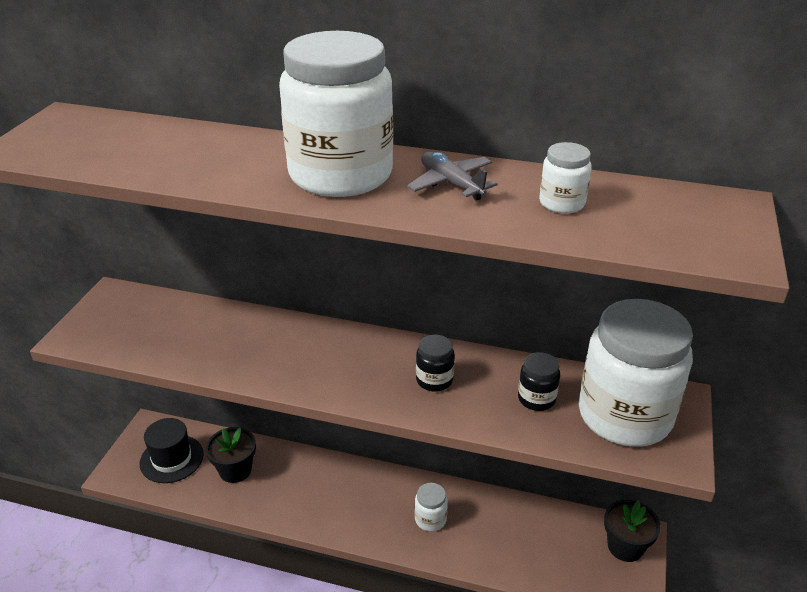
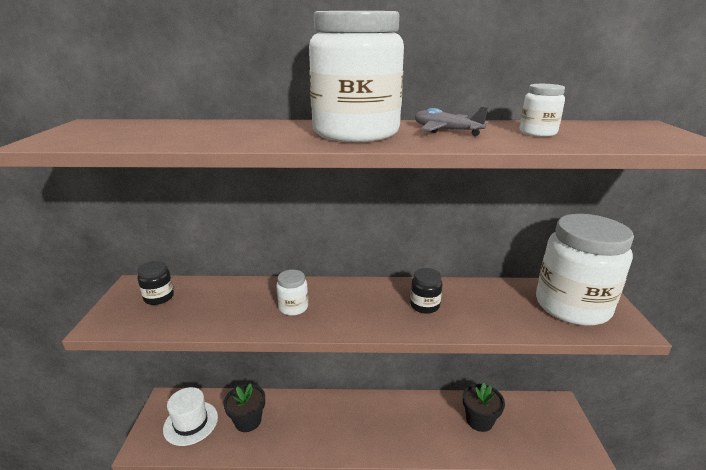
camera: 15 degrees left, 10 degrees down
(171, 459) = (191, 423): black hat -> white hat
(430, 519) = (414, 426): white jar -> white jar (293, 307)
(536, 399) = (505, 305): black jar -> black jar (159, 297)
(625, 546) = (556, 414): black flower pot -> black flower pot (479, 420)

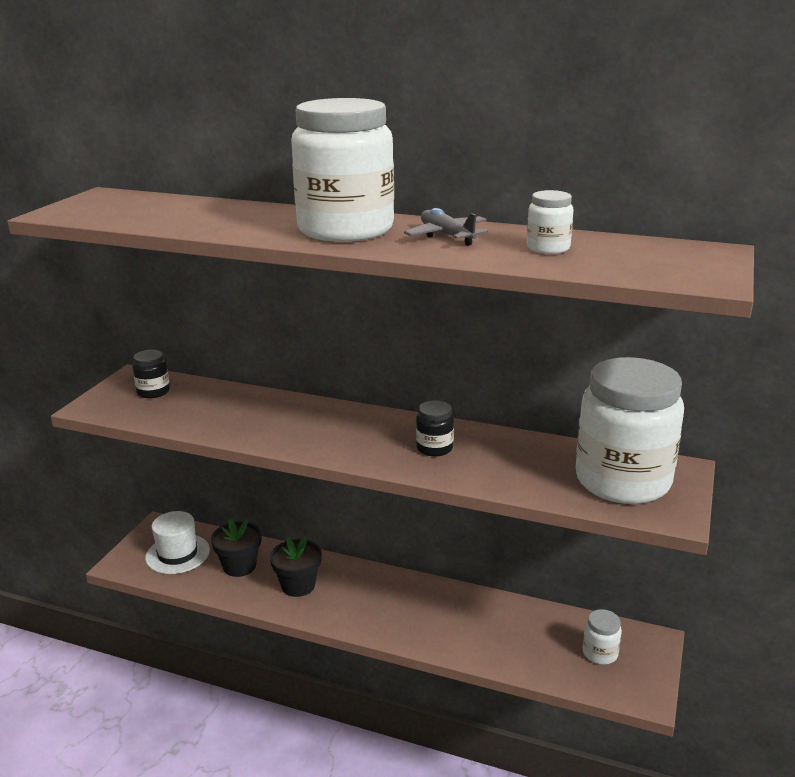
camera: 20 degrees right, 0 degrees up
(293, 307) = (285, 424): white jar -> white jar (600, 653)
(479, 420) = (523, 631): black flower pot -> black flower pot (298, 585)

